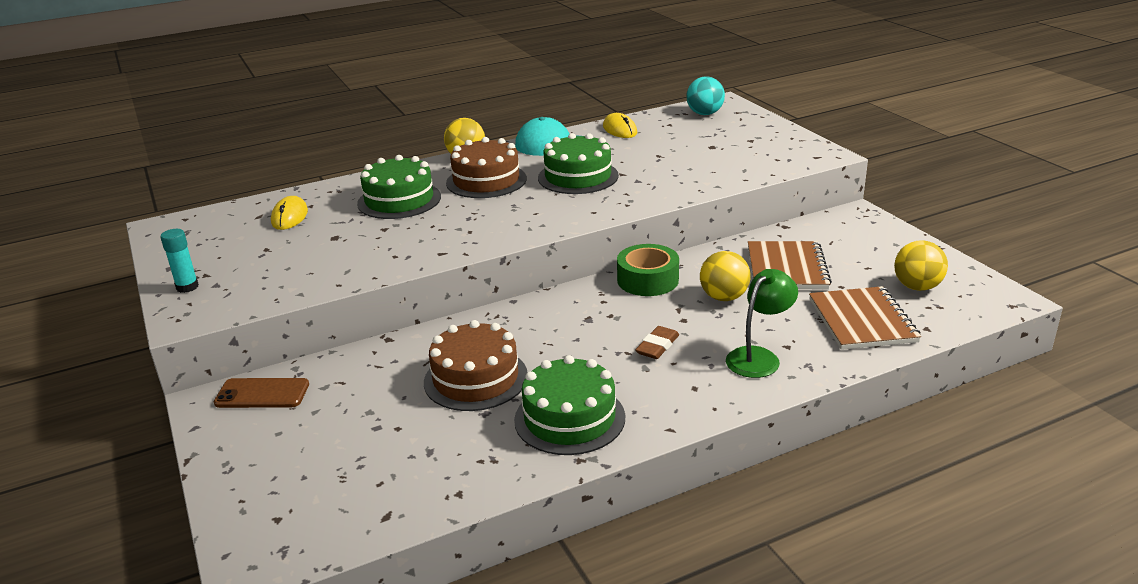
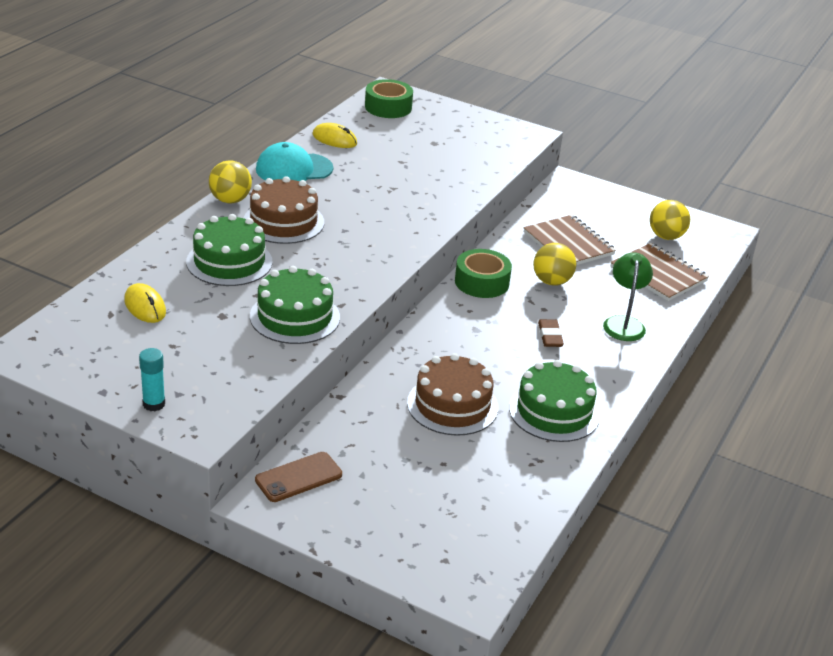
camera: 40 degrees left, 5 degrees up
(578, 177) = (360, 199): green cake -> green cake (295, 317)
(705, 114) = (388, 107): turquoise ball -> green tape

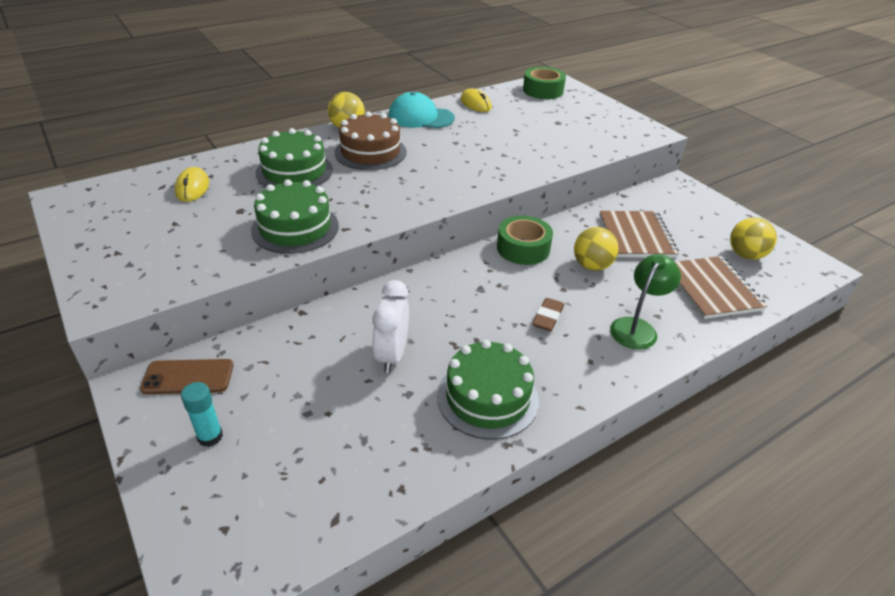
camera: 30 degrees right, 5 degrees up
(154, 404) = (100, 267): turquoise glue stick -> turquoise glue stick (210, 436)
(452, 405) = (392, 355): brown cake -> white clock

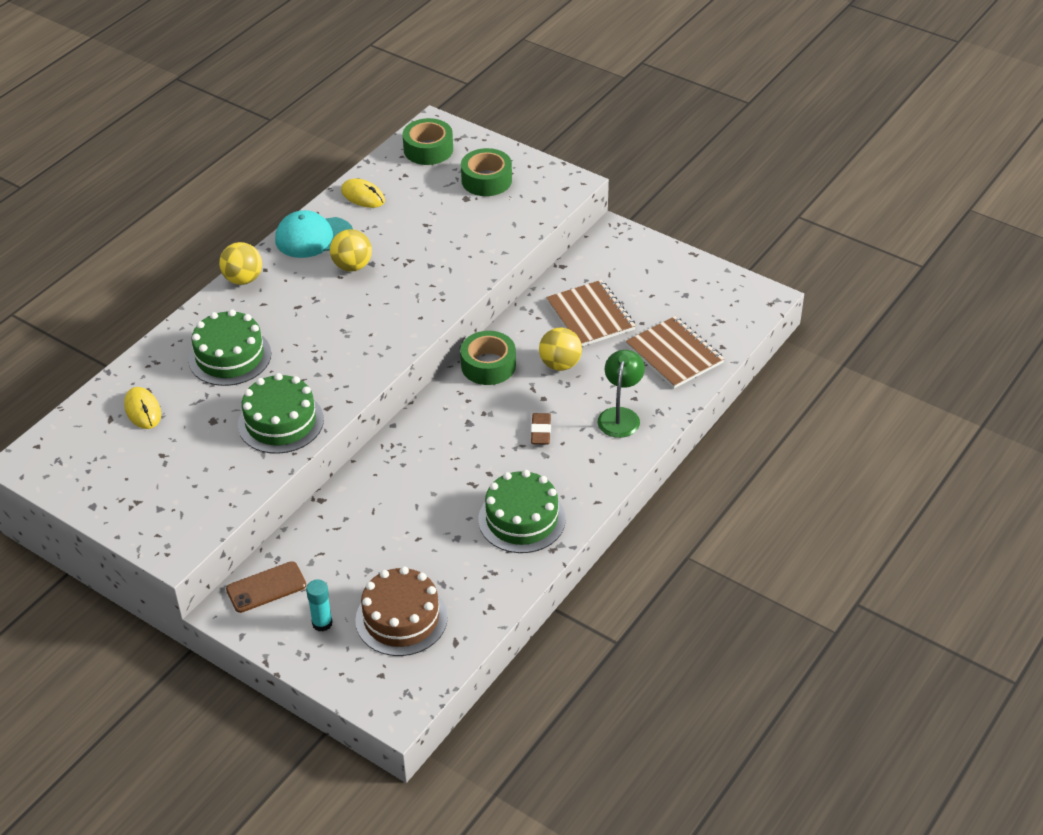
camera: 20 degrees left, 5 degrees up
(370, 152) = (291, 306): brown cake -> brown cake (401, 618)
(392, 355) = (425, 511): white clock -> none
(580, 116) = (486, 180): none -> green tape
(745, 255) = (697, 305): yellow ball -> yellow ball (352, 266)

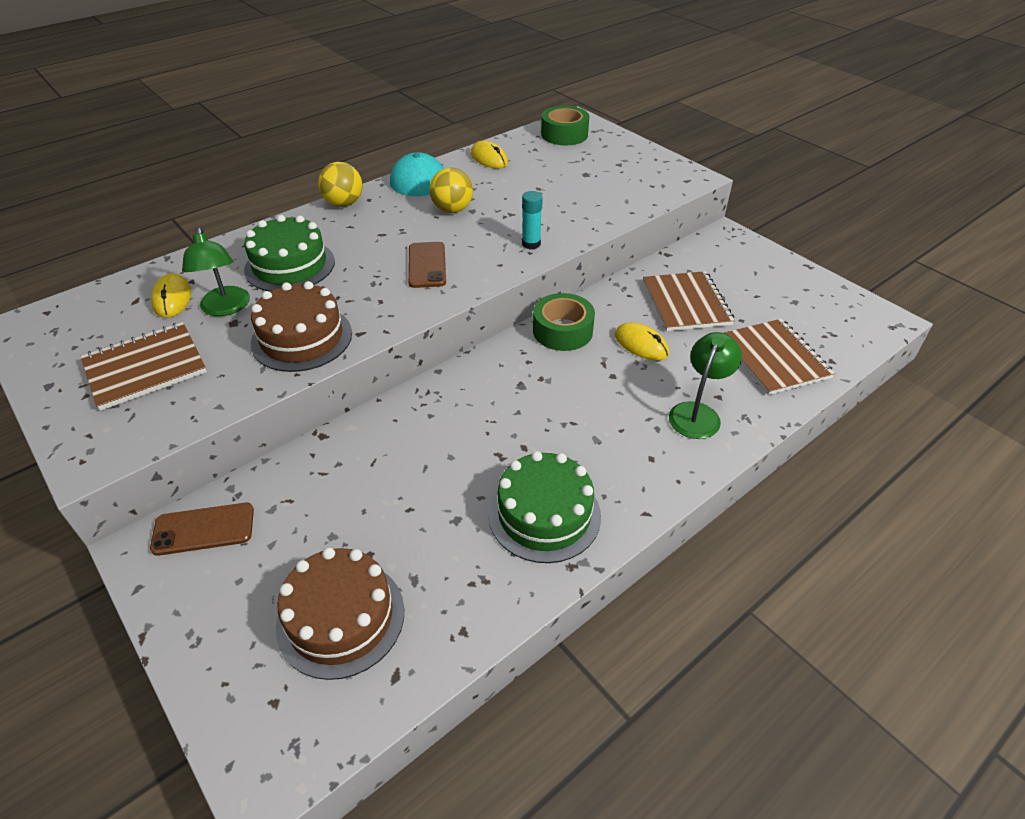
camera: 15 degrees right, 0 degrees up
(164, 474) = (145, 367): none -> brown notebook
(197, 409) = (225, 308): none -> green lamp
(280, 422) = (302, 338): green cake -> brown cake
(322, 623) = (240, 597): turquoise glue stick -> turquoise glue stick (531, 244)
(355, 331) = (427, 265): none -> brown phone
(486, 180) = (610, 163): green tape -> none
(540, 431) = (599, 411): brown eraser -> none
(560, 364) = (641, 344): yellow ball -> yellow mouse

